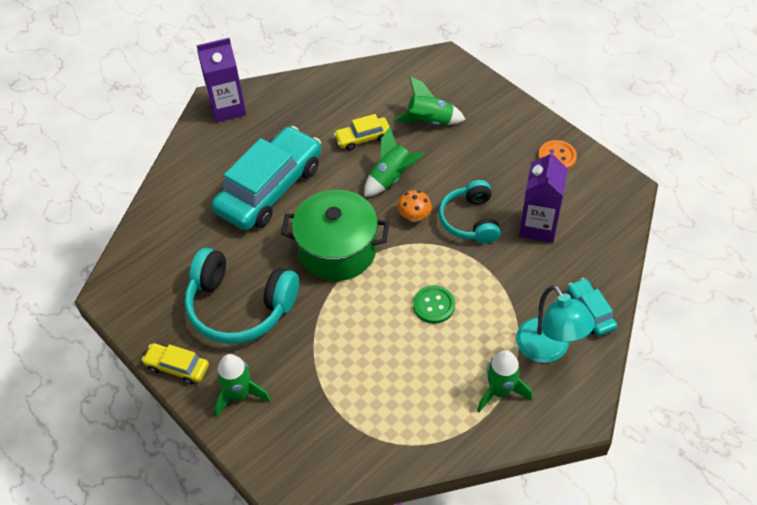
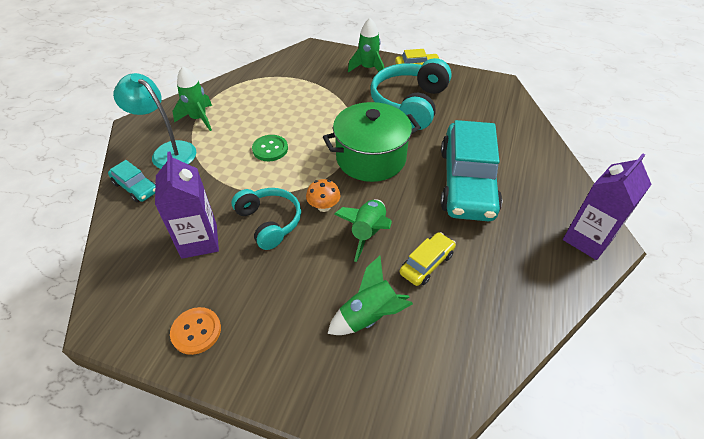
camera: 150 degrees right, 5 degrees down
(240, 306) = (410, 104): turquoise headphones -> turquoise headphones turned 60 degrees counterclockwise

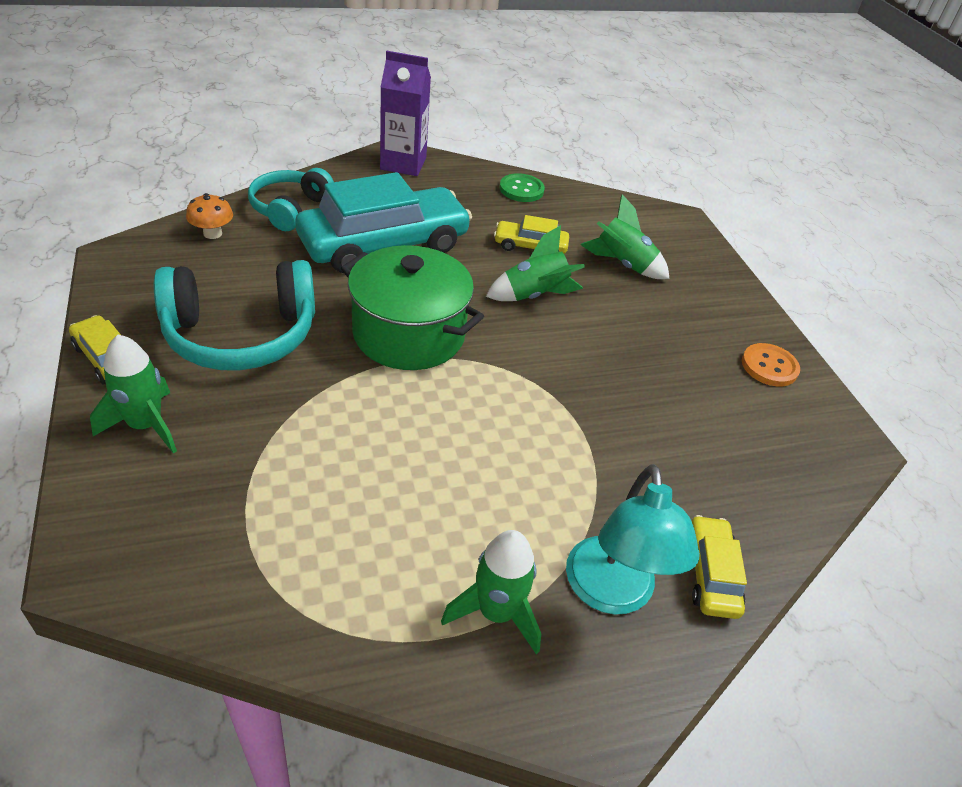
camera: 130 degrees left, 5 degrees down
(135, 187) = (710, 574): turquoise car -> yellow car
(199, 241) = (695, 430): purple carton -> none
(269, 222) = (603, 380): turquoise headphones -> turquoise headphones (290, 209)
(270, 149) = (482, 451): green button -> green button (521, 190)
(324, 206) = (533, 344): orange mushroom -> orange mushroom (212, 233)

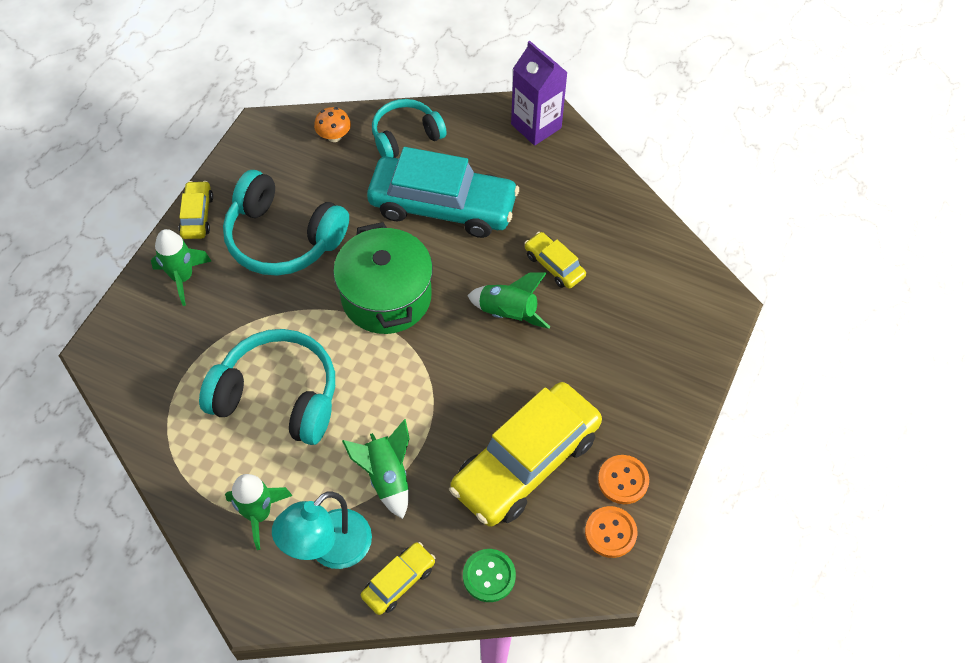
camera: 45 degrees right, 15 degrees up
(389, 479) = (278, 396): none -> turquoise headphones
(521, 190) = (610, 202): green button -> green button (489, 576)
(623, 264) = (613, 324): green rocket -> green rocket (387, 477)
(686, 397) = (526, 462): none -> yellow car
(811, 410) = (610, 532): none -> orange button

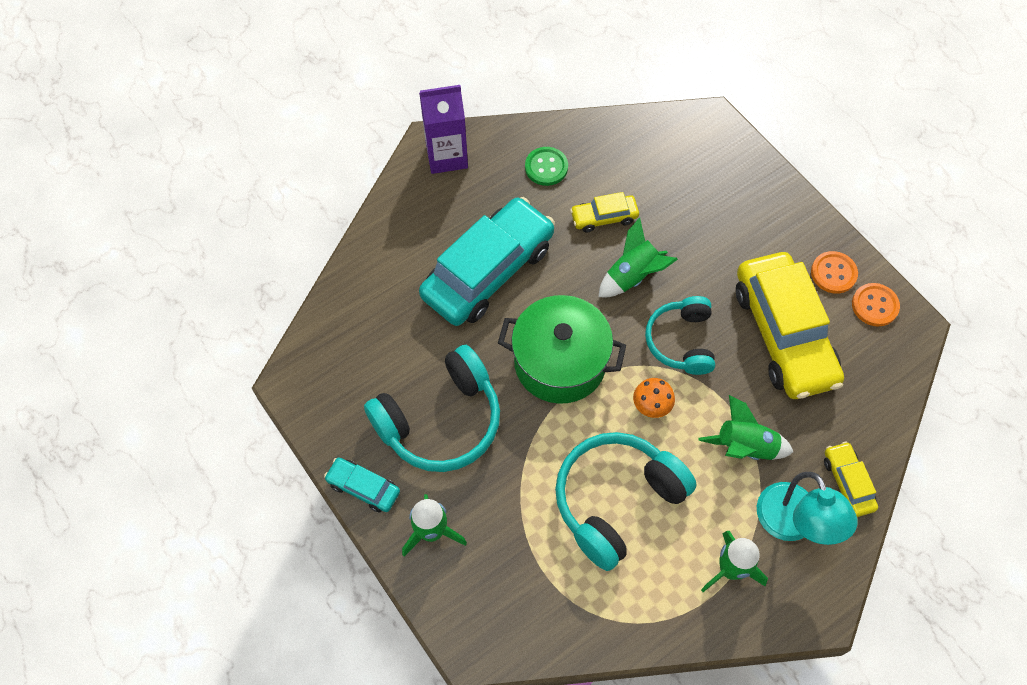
camera: 60 degrees left, 5 degrees up
(197, 215) = (363, 487): yellow car -> turquoise car
(334, 136) = (347, 322): orange mushroom -> orange mushroom (651, 405)
(406, 136) = (388, 263): turquoise headphones -> turquoise headphones (681, 341)
(489, 576) = (873, 411): green button -> green button (546, 167)

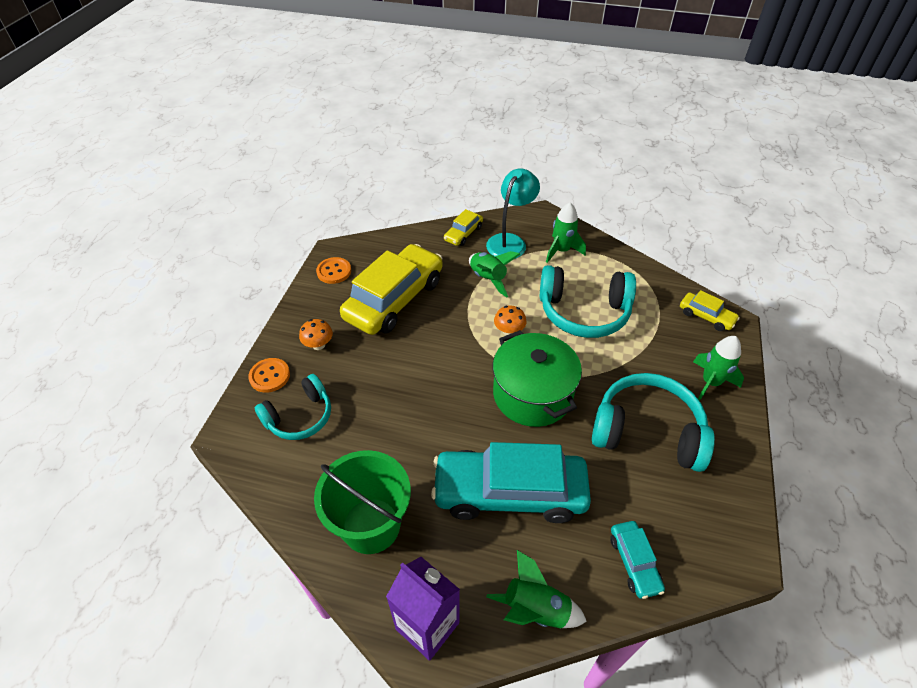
camera: 130 degrees left, 15 degrees down
(363, 487) = (738, 440): turquoise car -> turquoise car (634, 562)
(546, 167) = (371, 525): green button -> green bucket
(604, 217) = (388, 448): yellow car -> yellow car (706, 316)
(632, 276) = (424, 397): green rocket -> green rocket (535, 609)
(681, 341) = (449, 342): turquoise headphones -> turquoise headphones (299, 416)
(768, 233) = (318, 345): none -> orange mushroom
(833, 273) = (325, 299): orange button -> orange button (270, 376)

